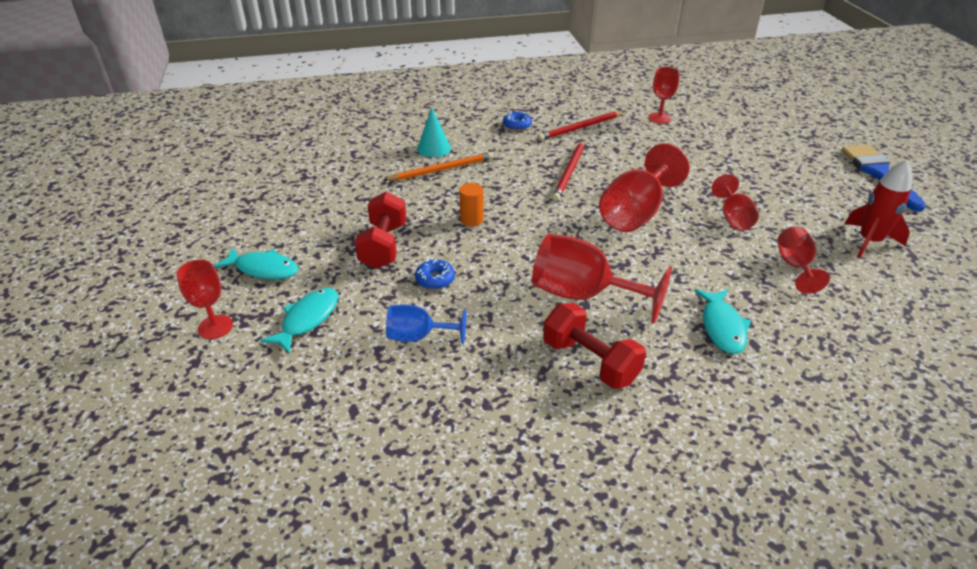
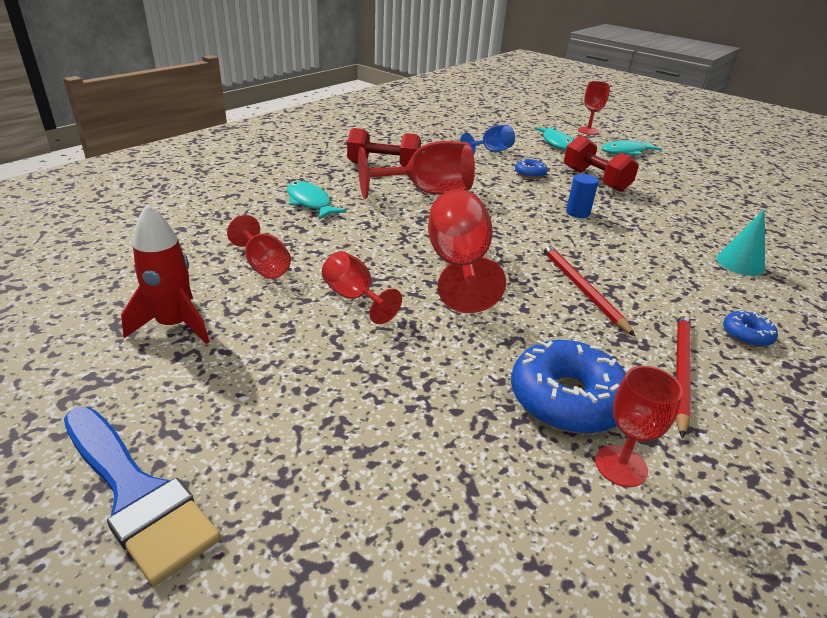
camera: 140 degrees right, 5 degrees down
(442, 170) = (684, 244): orange pencil -> none
(471, 219) = (577, 213): orange cylinder -> blue cylinder
(654, 138) = (566, 399): none -> blue donut

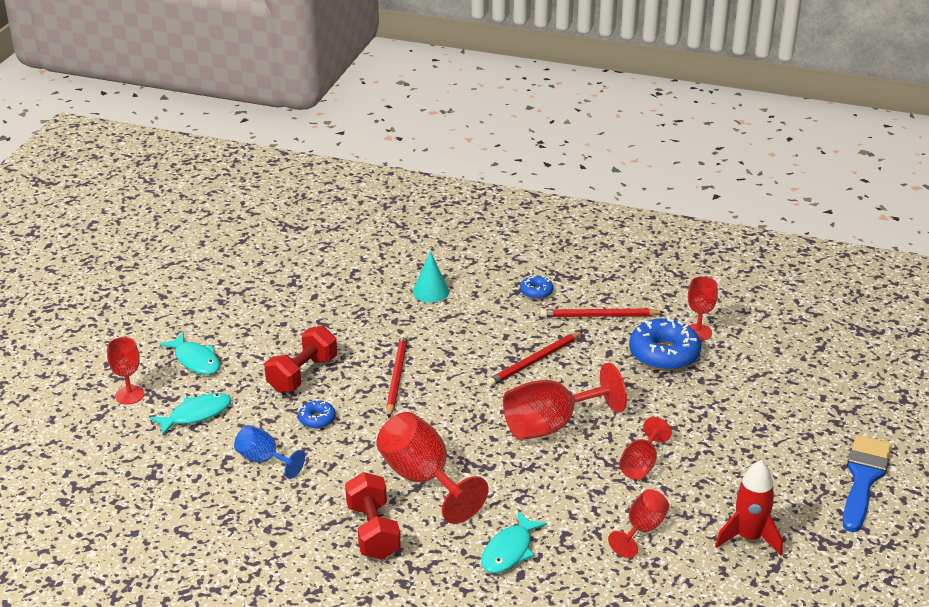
camera: 110 degrees left, 0 degrees up
(577, 213) = (396, 377): blue cylinder -> red pencil

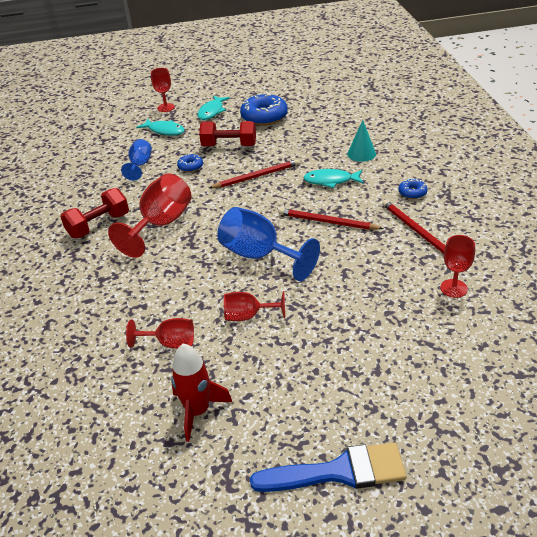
camera: 65 degrees right, 5 degrees up
(509, 551) = (110, 286): turquoise fish -> turquoise fish (330, 181)
(551, 425) = (260, 256): red goblet -> blue goblet
(664, 354) = (402, 280): blue donut -> blue donut (264, 117)

